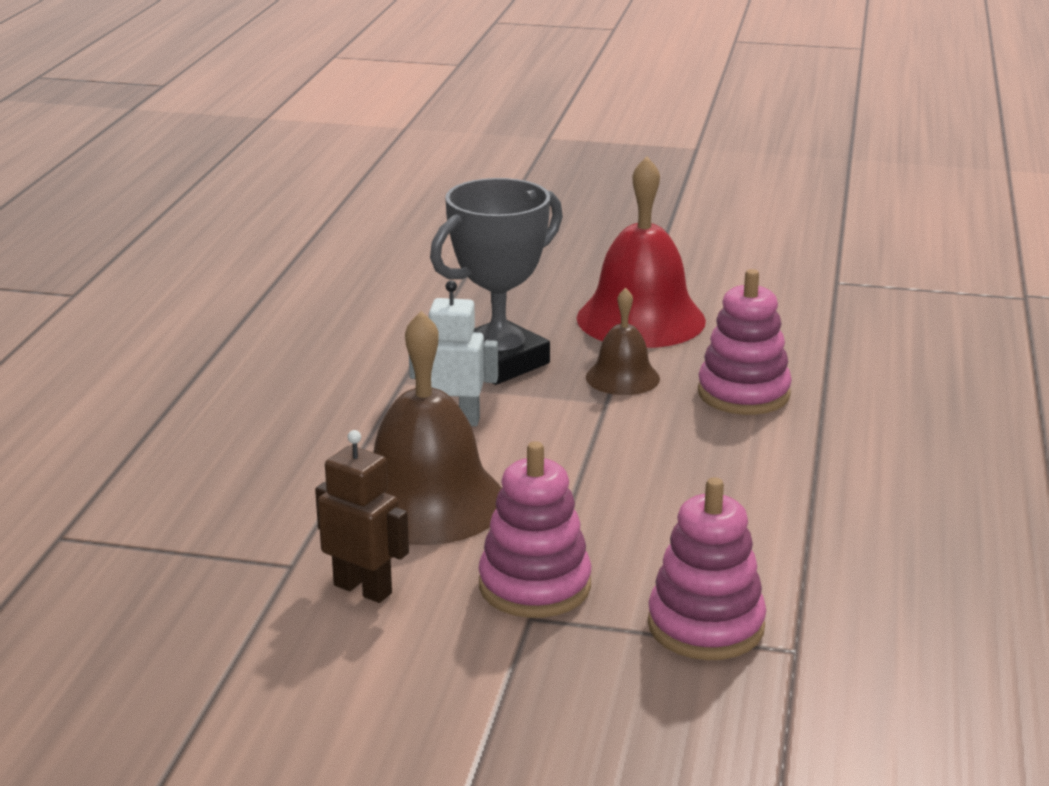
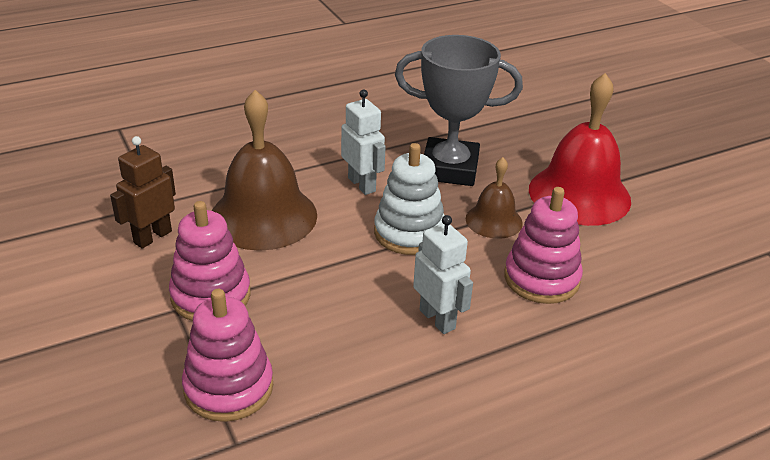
camera: 50 degrees right, 10 degrees up
(363, 589) = (152, 237): brown robot -> brown robot turned 135 degrees counterclockwise
(580, 429) = (409, 233): none -> white stacking toy
(738, 469) = (437, 319): none -> white robot

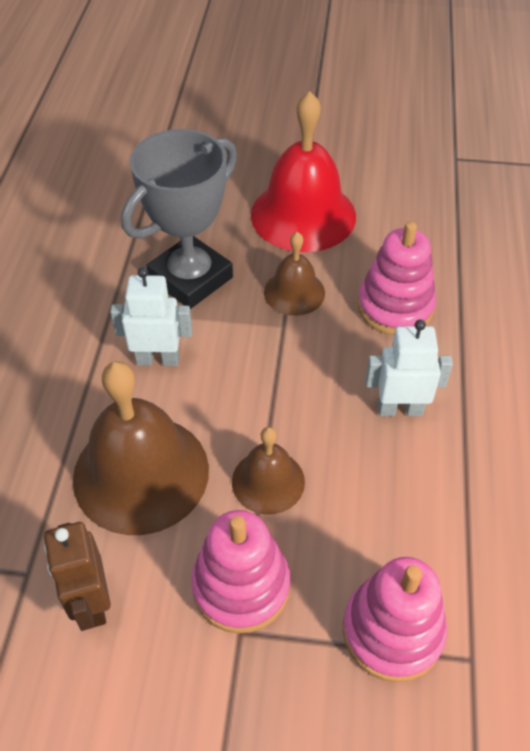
camera: 55 degrees left, 15 degrees up
(306, 275) = (268, 481): none -> brown bell
(409, 233) = (265, 363): white stacking toy -> none

